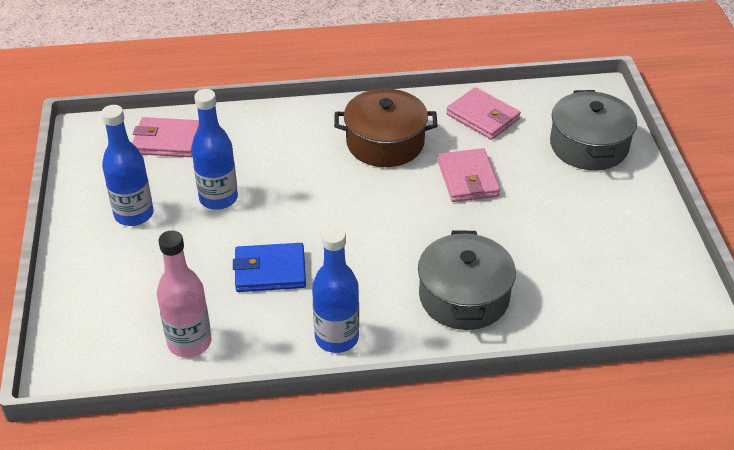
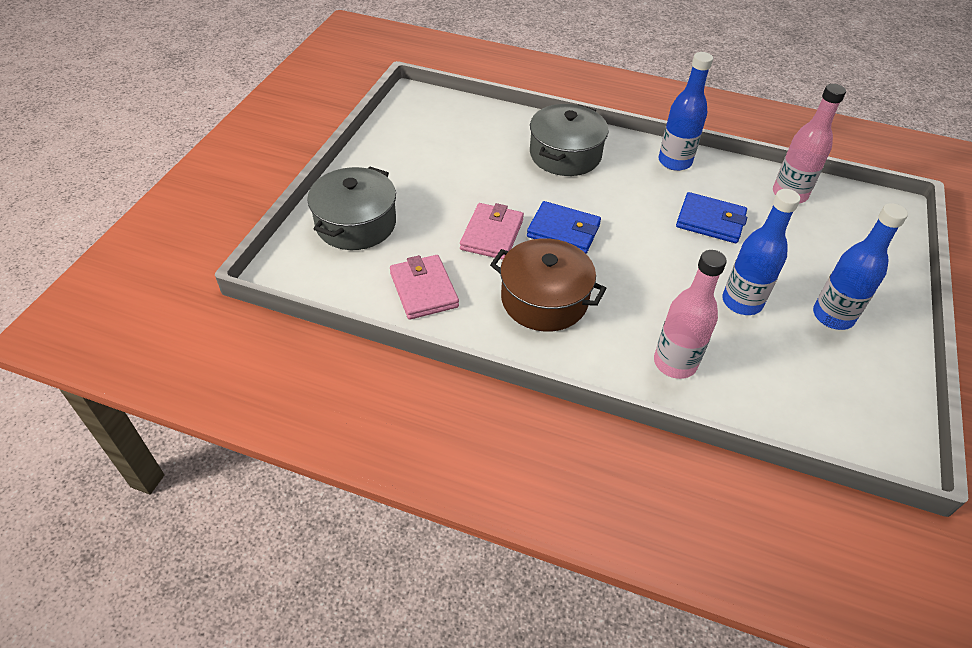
camera: 155 degrees left, 5 degrees up
(167, 141) = (789, 396): pink wallet -> none
(260, 133) = (675, 363): none -> pink bottle
(407, 206) = (563, 231): none -> blue wallet

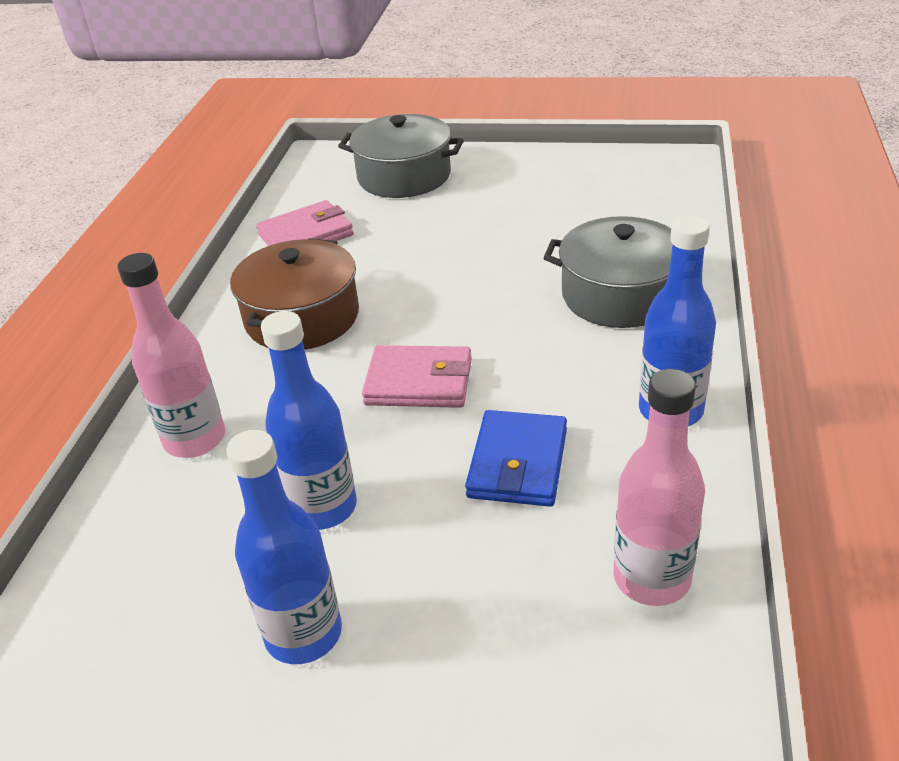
camera: 85 degrees right, 10 degrees down
(492, 234) = (413, 262): pink wallet -> pink wallet (419, 382)
(563, 231) = (439, 315): blue wallet -> none

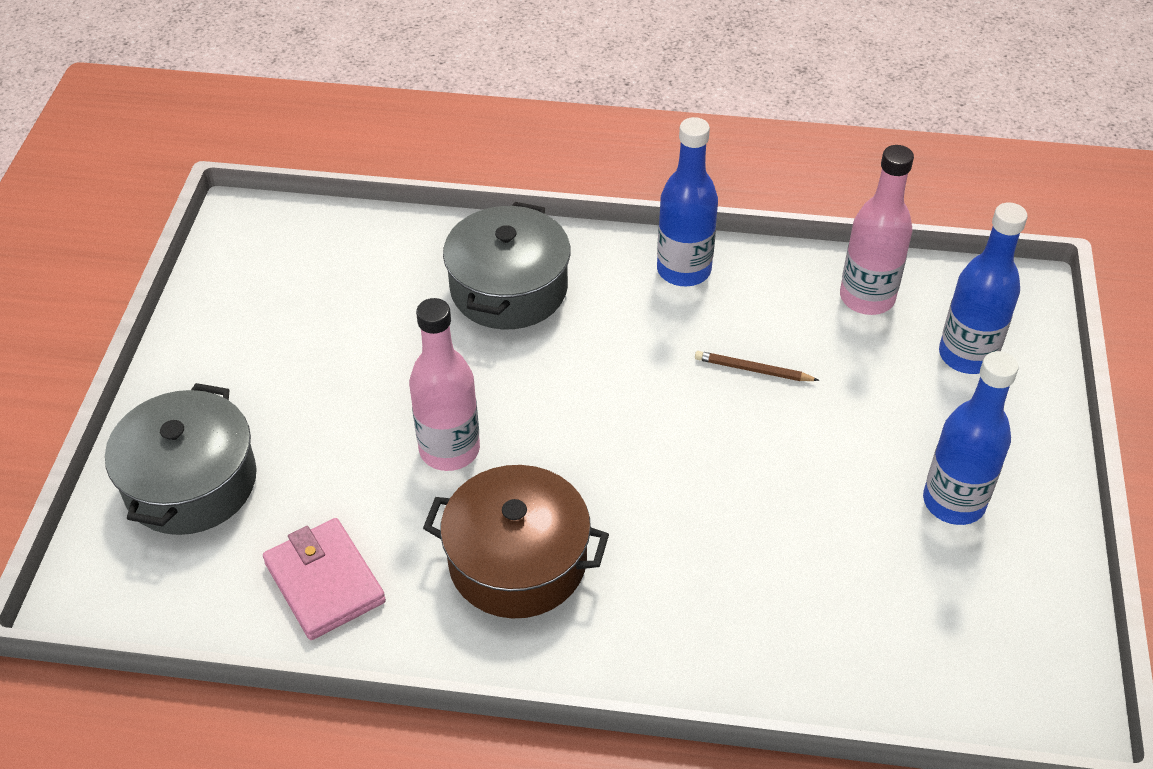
camera: 95 degrees left, 10 degrees up
(195, 439) = (731, 631): pink bottle -> pink bottle (449, 450)
(323, 507) = (817, 505): blue bottle -> blue bottle (967, 355)
(419, 382) = (641, 444): pink wallet -> none
(517, 463) = (753, 370): blue wallet -> brown pencil

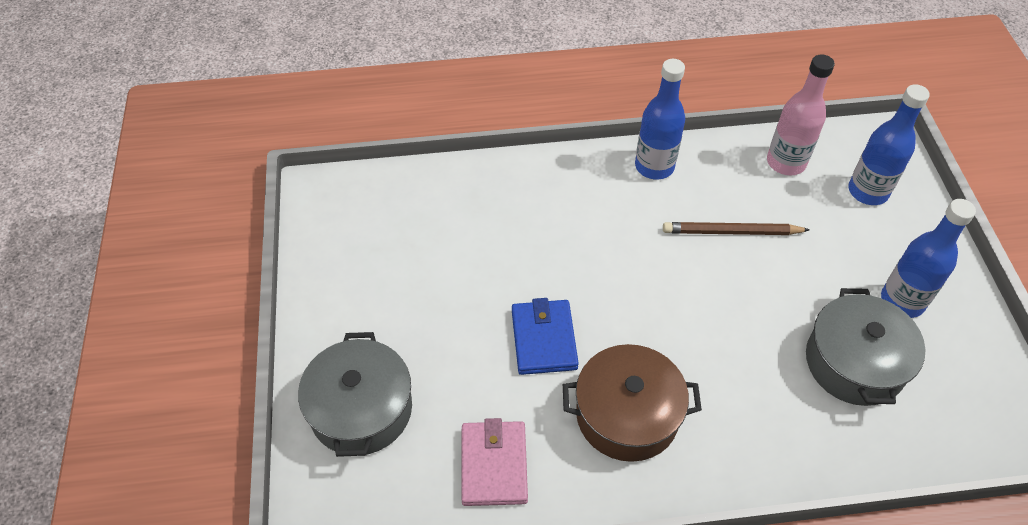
camera: 15 degrees left, 5 degrees up
(325, 582) = (494, 465): pink wallet -> pink wallet turned 45 degrees clockwise
(449, 450) = (544, 339): pink bottle -> blue wallet
(509, 288) = (537, 205): grey pot -> grey pot (854, 362)
(753, 370) = (731, 232): brown pencil -> brown pencil, size x1.61

